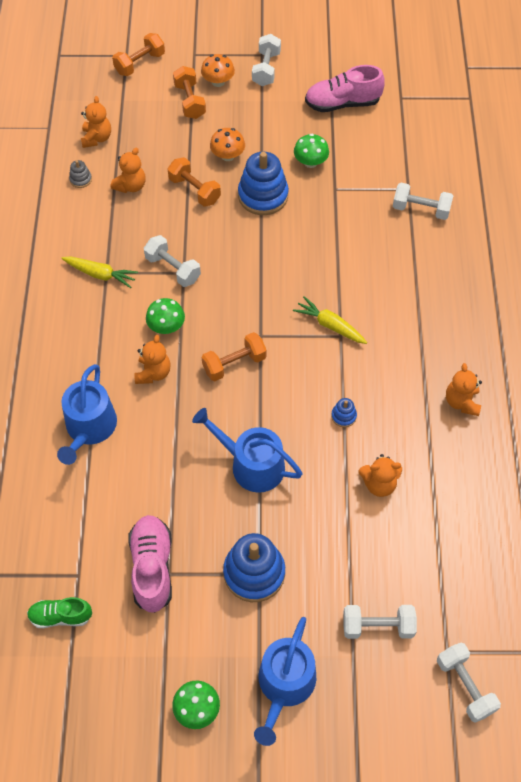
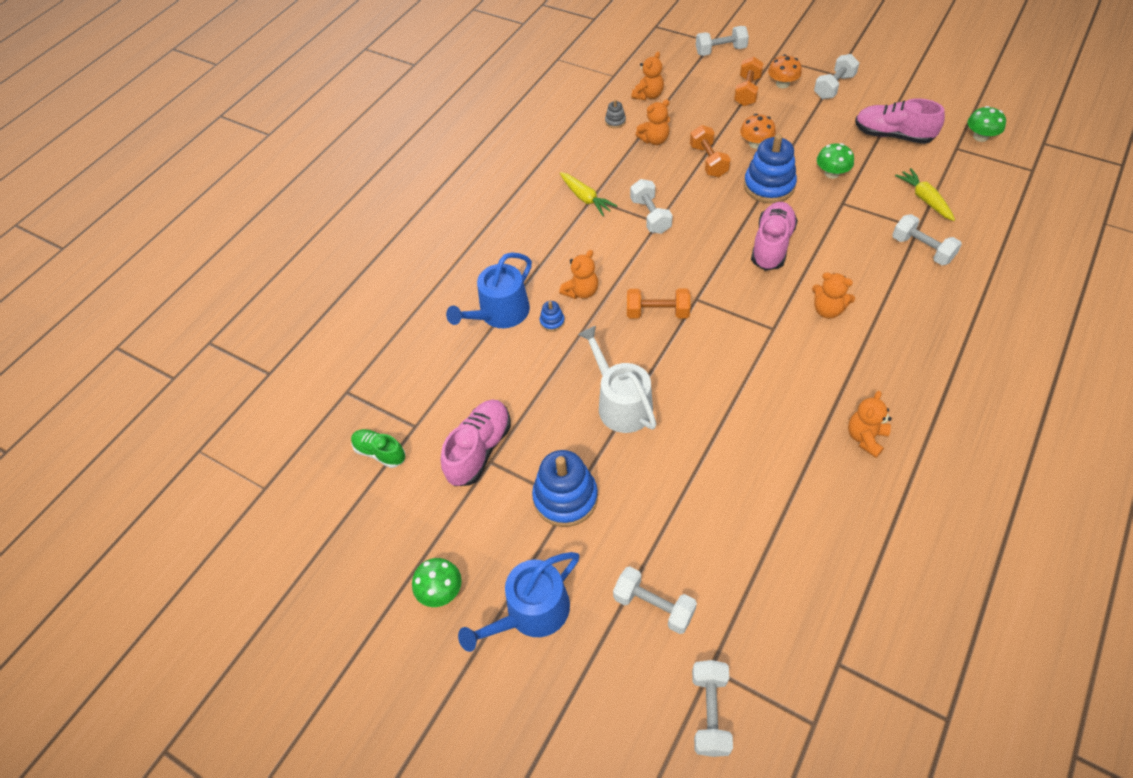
camera: 35 degrees right, 5 degrees down
(140, 63) = (720, 51): orange dumbbell -> white dumbbell
(166, 326) = (616, 259): green mushroom -> green mushroom (980, 137)
(251, 464) = (621, 403): blue watering can -> white watering can
(297, 255) = (772, 245): none -> pink shoe
(330, 325) = (768, 315): yellow carrot -> yellow carrot (924, 199)
(343, 416) = (734, 399): blue stacking toy -> blue stacking toy (552, 321)
(379, 484) = (733, 475): orange teddy bear -> orange teddy bear (827, 310)

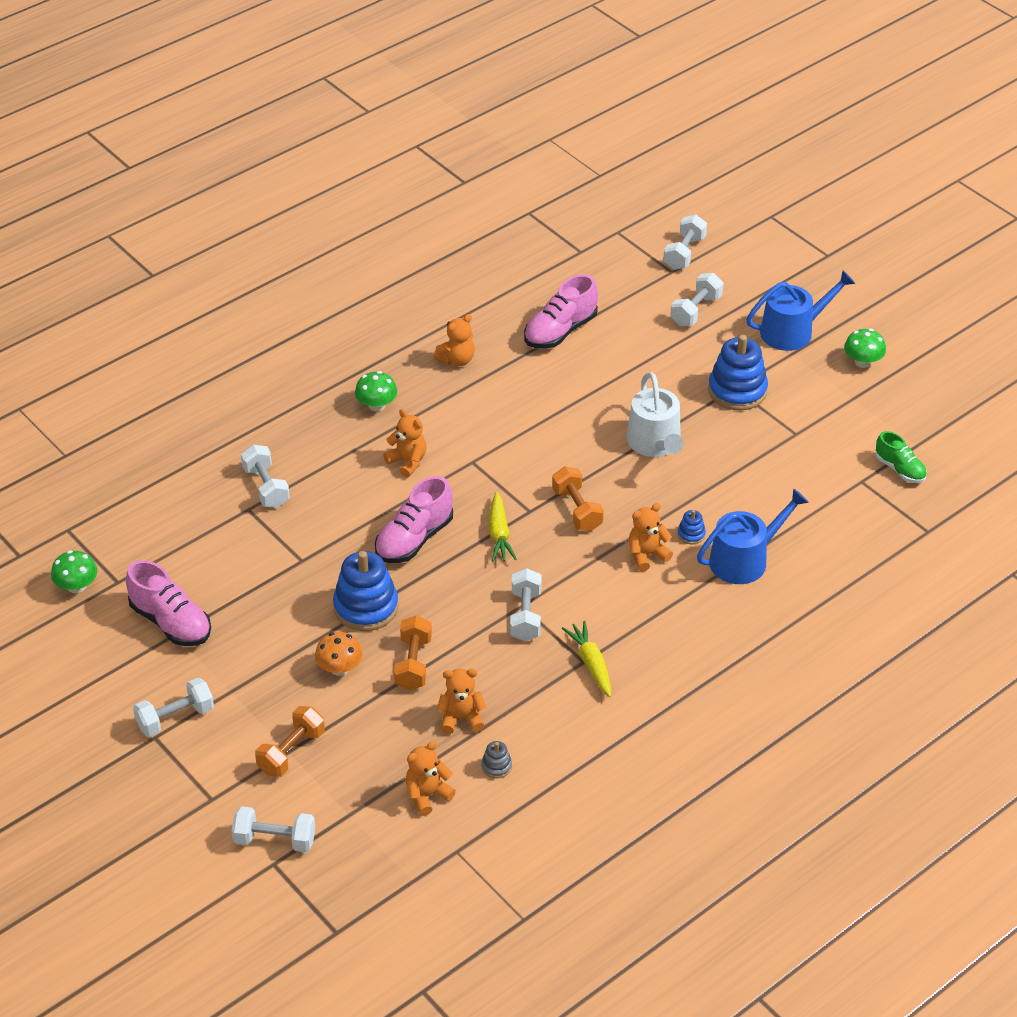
camera: 165 degrees left, 10 degrees down
(479, 450) = (803, 445): pink shoe -> pink shoe (560, 331)
(653, 606) = (696, 311): white dumbbell -> white dumbbell turned 75 degrees clockwise
(657, 313) = (577, 510): orange dumbbell -> orange dumbbell turned 45 degrees clockwise
(782, 84) = (236, 747): orange mushroom -> none
(832, 173) = (283, 598): green mushroom -> green mushroom (376, 405)
(924, 199) = (212, 536): yellow carrot -> yellow carrot (499, 534)

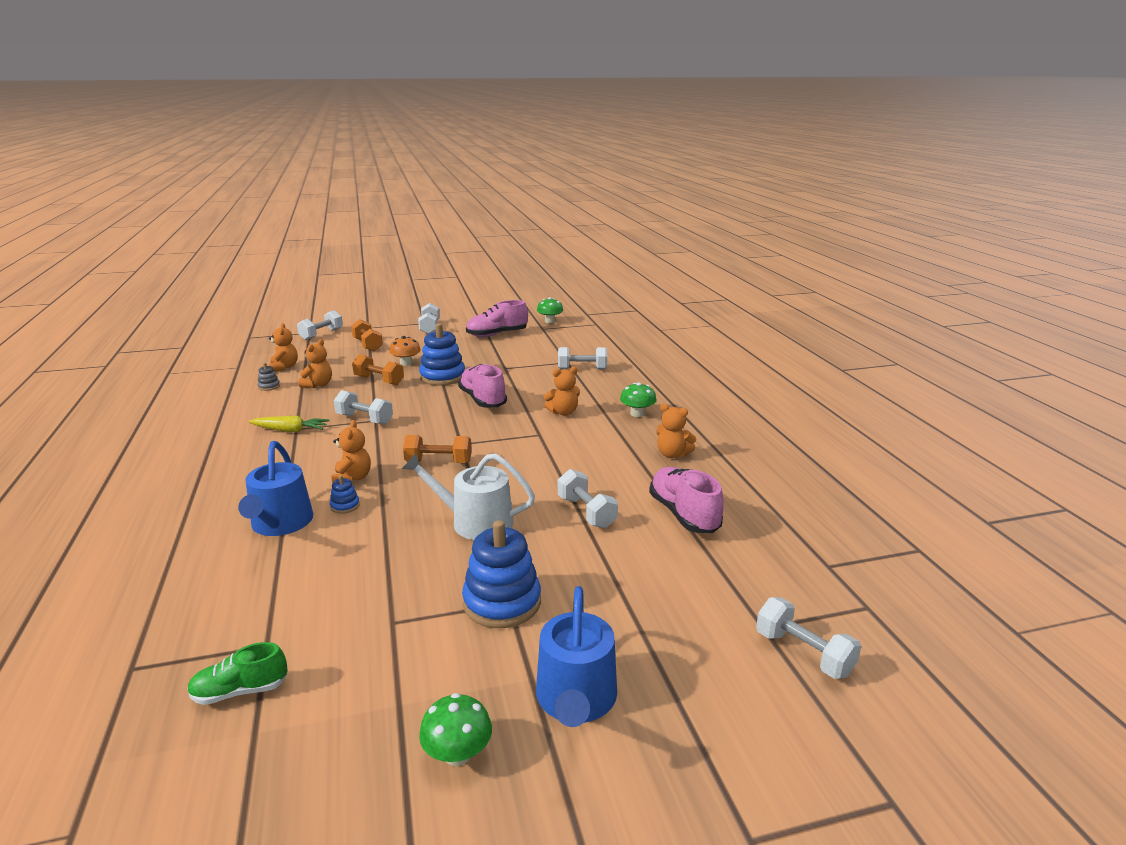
camera: 115 degrees right, 20 degrees down
(457, 360) = (672, 454): orange teddy bear -> orange teddy bear turned 45 degrees counterclockwise
(499, 534) = (451, 427): yellow carrot -> none
(696, 311) = (670, 621): white dumbbell -> white dumbbell (586, 512)

